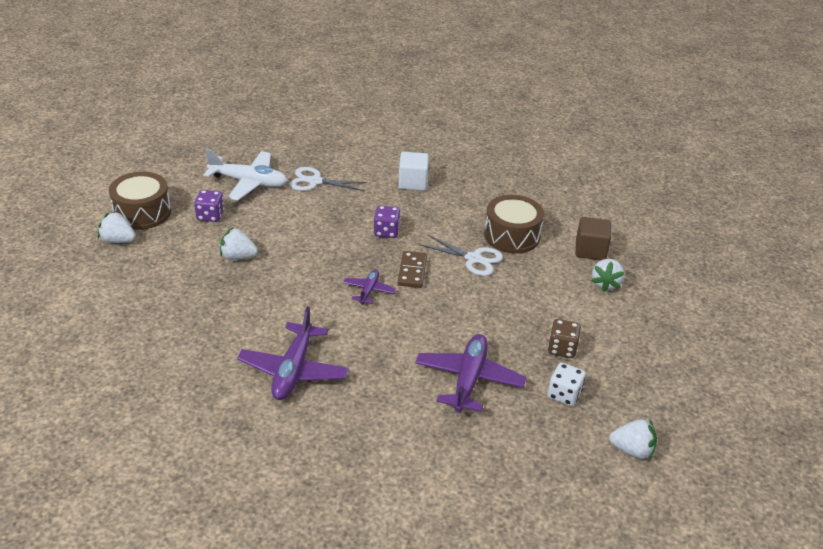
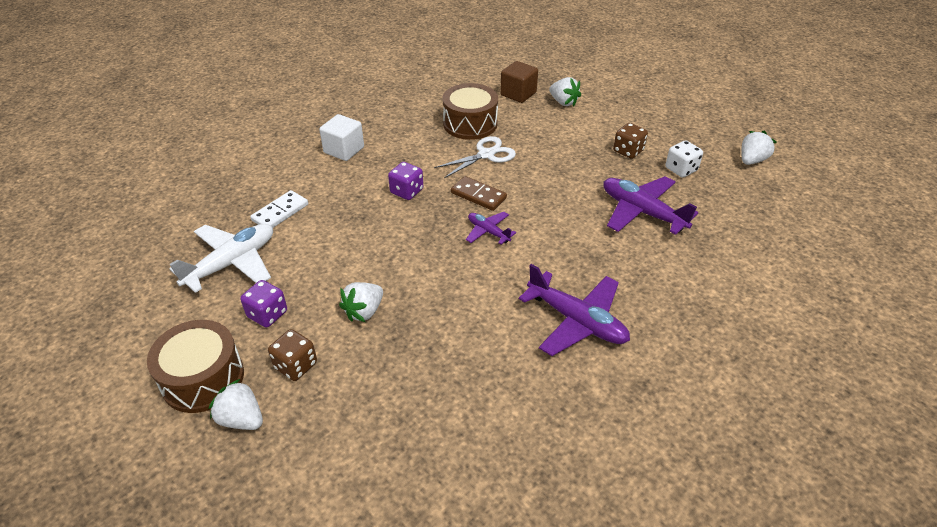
camera: 60 degrees left, 5 degrees up
(118, 240) = (241, 419): white strawberry -> white strawberry turned 75 degrees clockwise
(172, 245) = (296, 365): none -> brown dice
(315, 181) = (280, 212): white scissors -> white domino

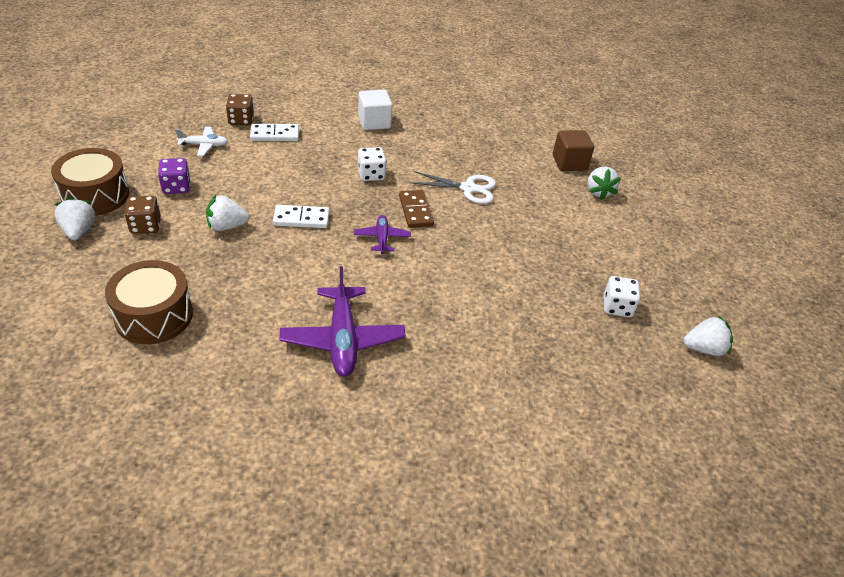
camera: 40 degrees right, 0 degrees up
(232, 263) = (203, 145): white plane -> white plane, size x0.54
(406, 191) = (371, 175): purple dice -> white dice
(411, 261) = (301, 219): none -> white domino
(470, 124) = (492, 160): brown drum -> brown drum (154, 316)
(628, 151) = (592, 262): brown dice -> brown dice (241, 120)
(642, 212) = (523, 311): purple plane -> none

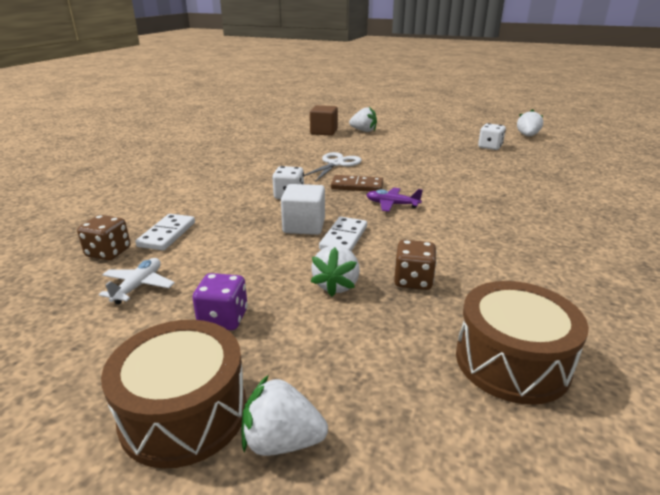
camera: 65 degrees left, 15 degrees down
(145, 226) = (304, 356): brown dice -> brown dice (413, 280)
(342, 339) = (537, 240): purple plane -> none
(374, 122) = (200, 183): white cube -> white cube (304, 226)

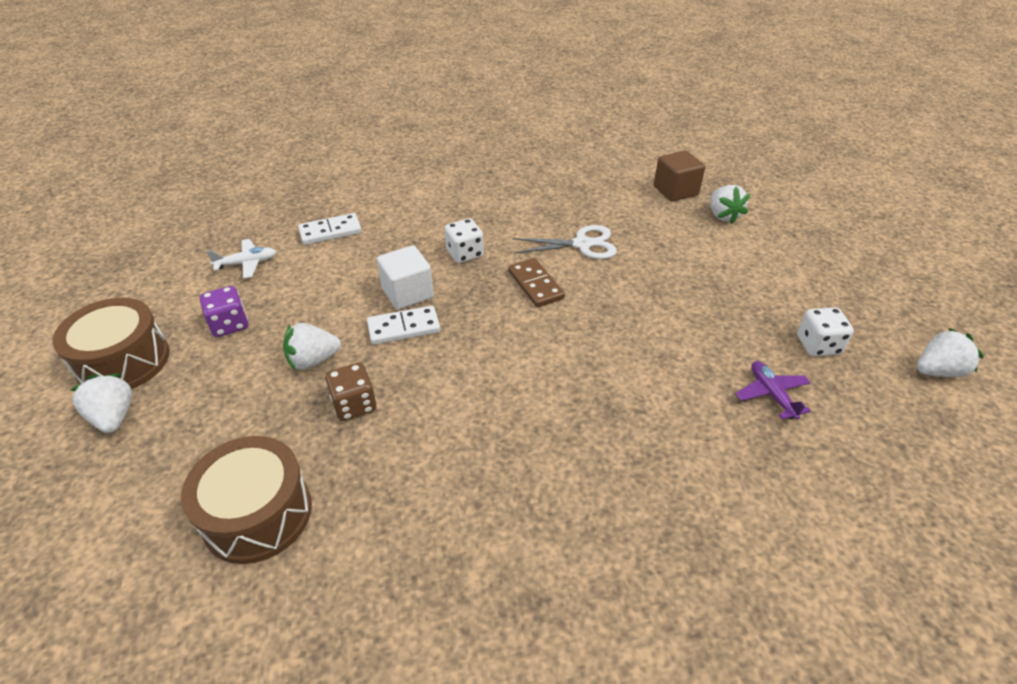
camera: 55 degrees right, 15 degrees up
(108, 252) = (283, 223): brown dice -> none
(392, 204) = (511, 328): purple plane -> purple plane (771, 394)

